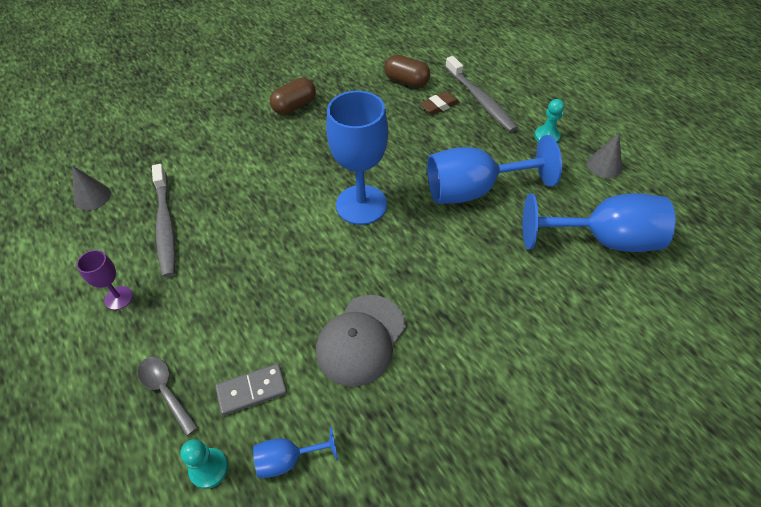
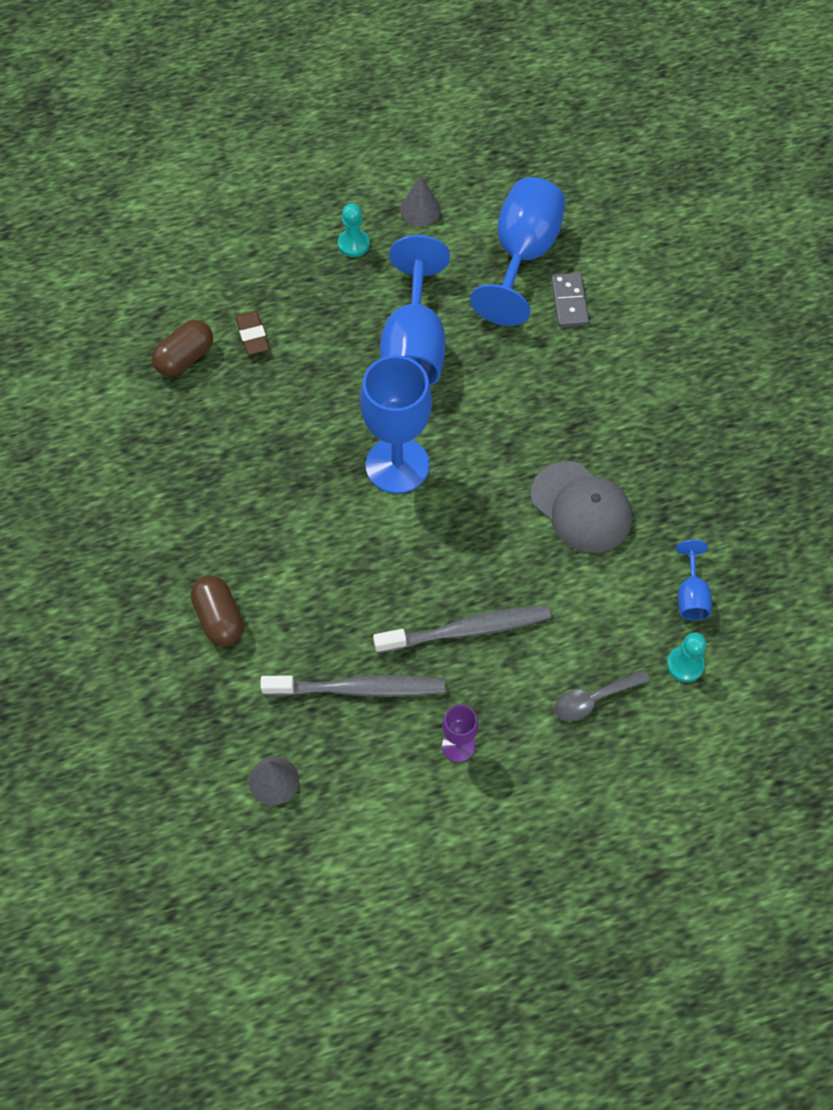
camera: 75 degrees left, 10 degrees up
(252, 390) = (613, 617): grey domino -> grey domino (569, 302)
(294, 106) = (182, 505): brown capsule -> brown capsule (219, 618)
(480, 100) = (260, 287): grey toothbrush -> grey toothbrush (467, 630)

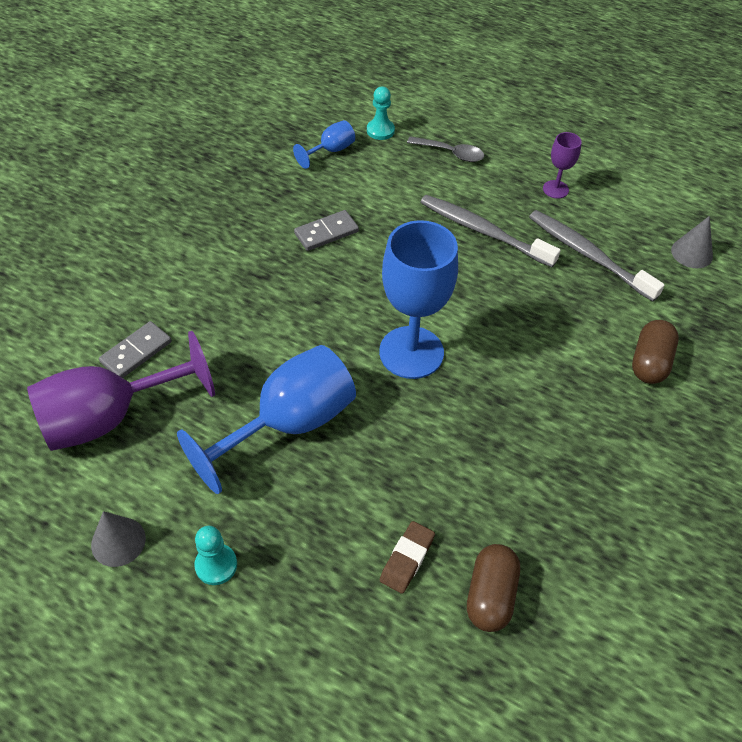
camera: 135 degrees left, 10 degrees down
(185, 358) = (490, 595): brown capsule -> brown capsule turned 75 degrees counterclockwise
(522, 255) = (109, 417): blue goblet -> purple goblet
(581, 507) = (326, 232): grey cap -> grey domino

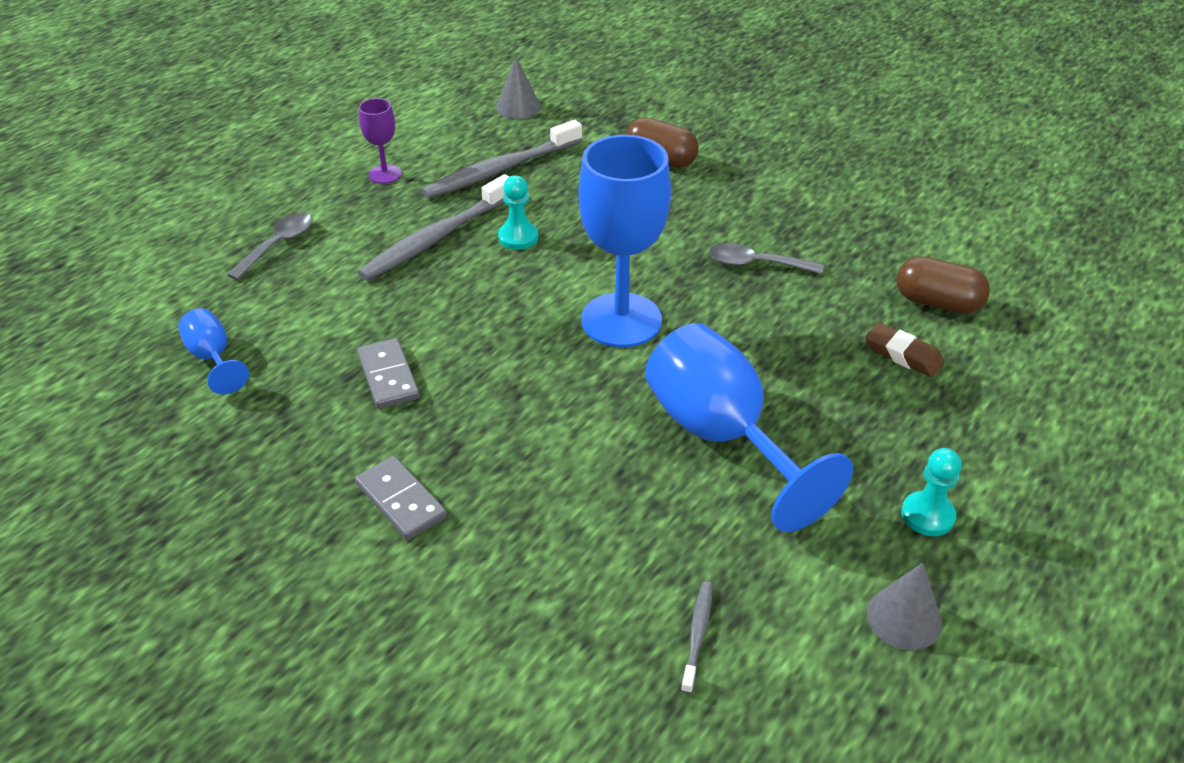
camera: 80 degrees left, 10 degrees down
(109, 417) = (697, 634): purple goblet -> grey toothbrush
(136, 352) = (574, 603): grey domino -> grey domino (400, 501)
(380, 130) = (194, 303): turquoise pawn -> turquoise pawn (518, 237)
(509, 442) = (756, 264): none -> grey spoon

